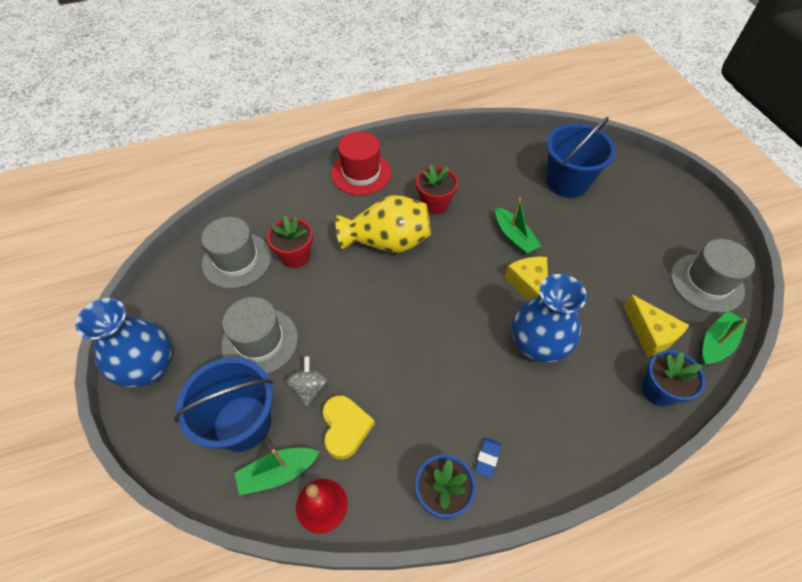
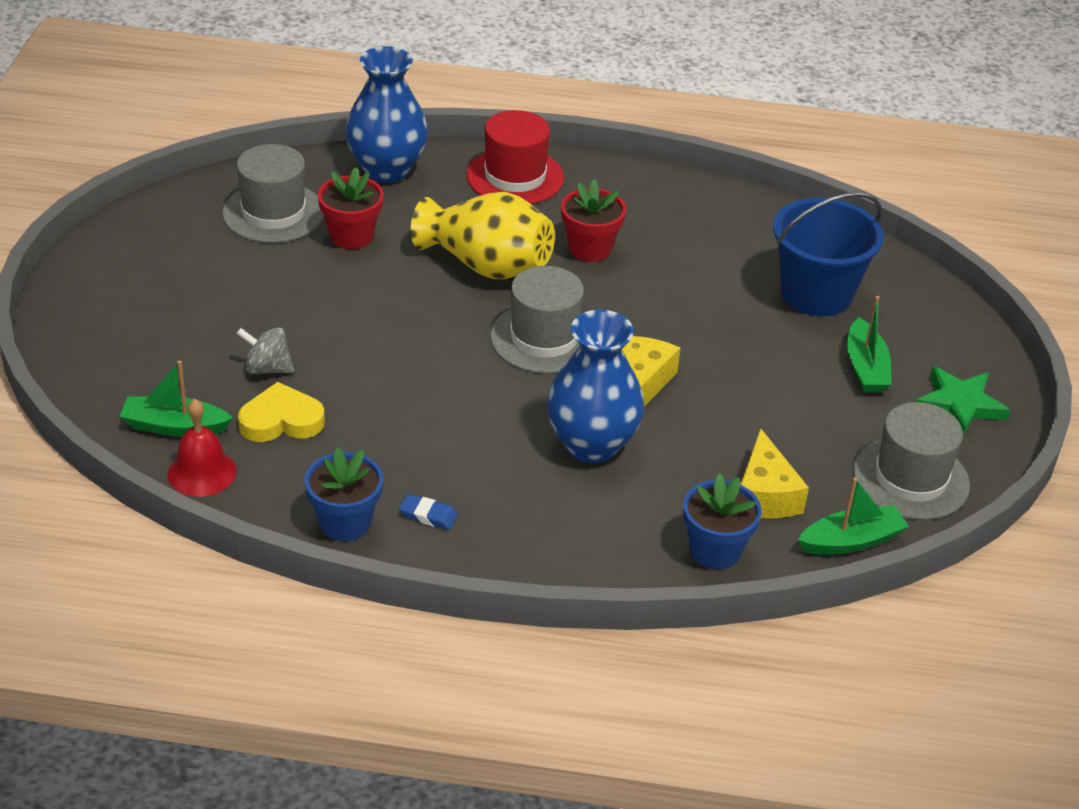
camera: 25 degrees right, 15 degrees down
(149, 368) = (97, 279): blue vase -> blue vase (387, 169)
(242, 423) = (167, 369): blue bucket -> none
(260, 341) = (242, 303): grey hat -> grey hat (544, 338)
(309, 388) = (267, 368): grey spinning top -> grey spinning top turned 105 degrees counterclockwise
(345, 428) = (281, 420): yellow heart -> yellow heart turned 120 degrees counterclockwise
(487, 458) = (428, 515): blue eraser -> blue eraser turned 60 degrees clockwise
(514, 237) = (671, 325): green boat -> green boat (865, 368)
(687, 221) = (959, 405): none -> green star

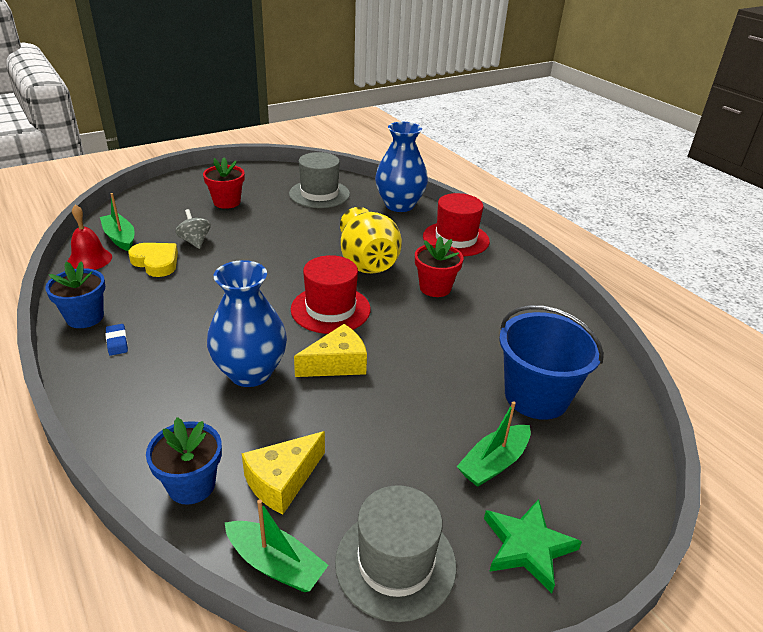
camera: 50 degrees right, 5 degrees down
(351, 236) = (332, 218): red flower pot -> red flower pot (227, 202)
(544, 338) = (330, 309): grey hat -> red hat

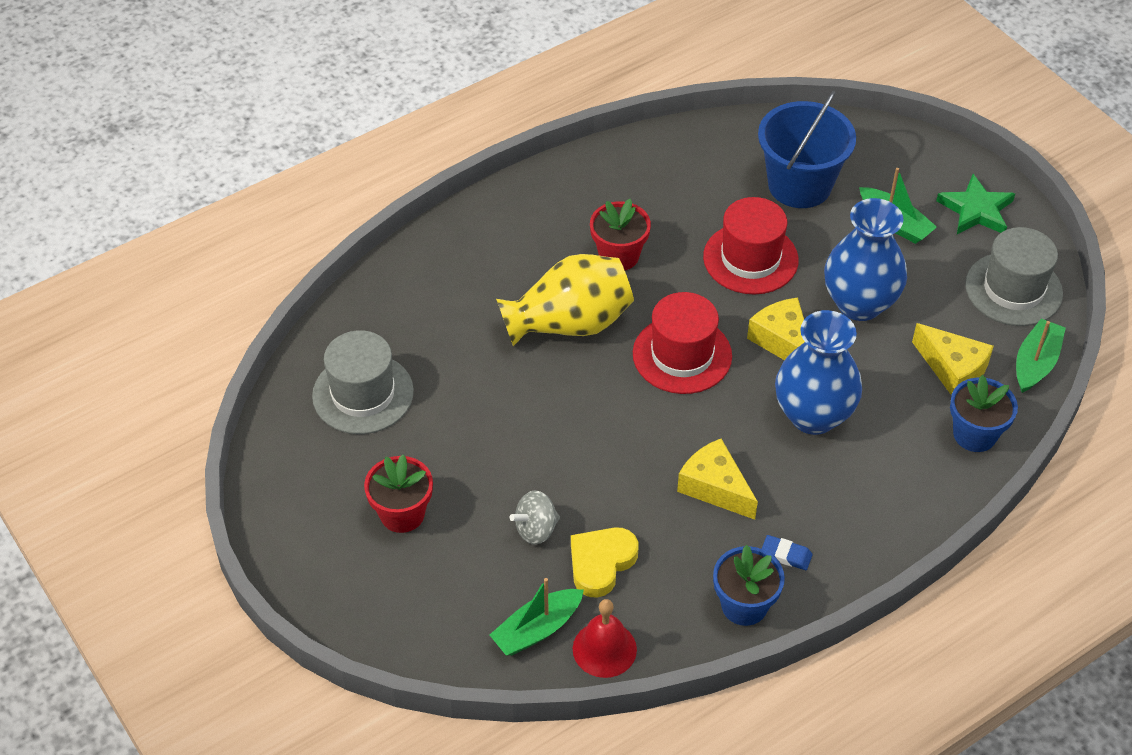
camera: 90 degrees left, 15 degrees up
(117, 342) = (786, 555): blue eraser -> blue eraser turned 45 degrees clockwise
(197, 313) = (715, 487): none -> yellow cheese
(399, 205) = (394, 292): blue vase -> blue vase (859, 303)
(456, 239) = (492, 231): red hat -> red hat (750, 258)

